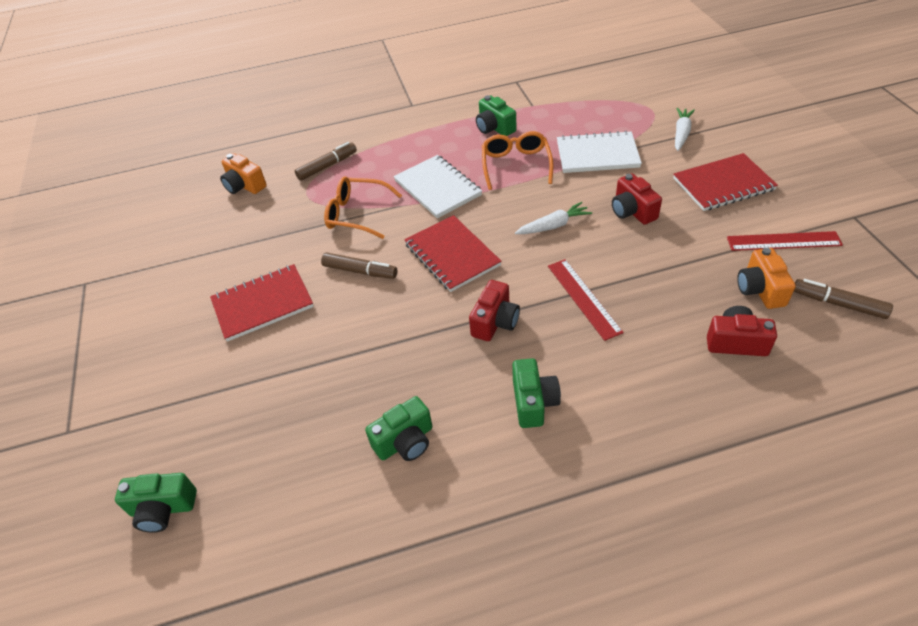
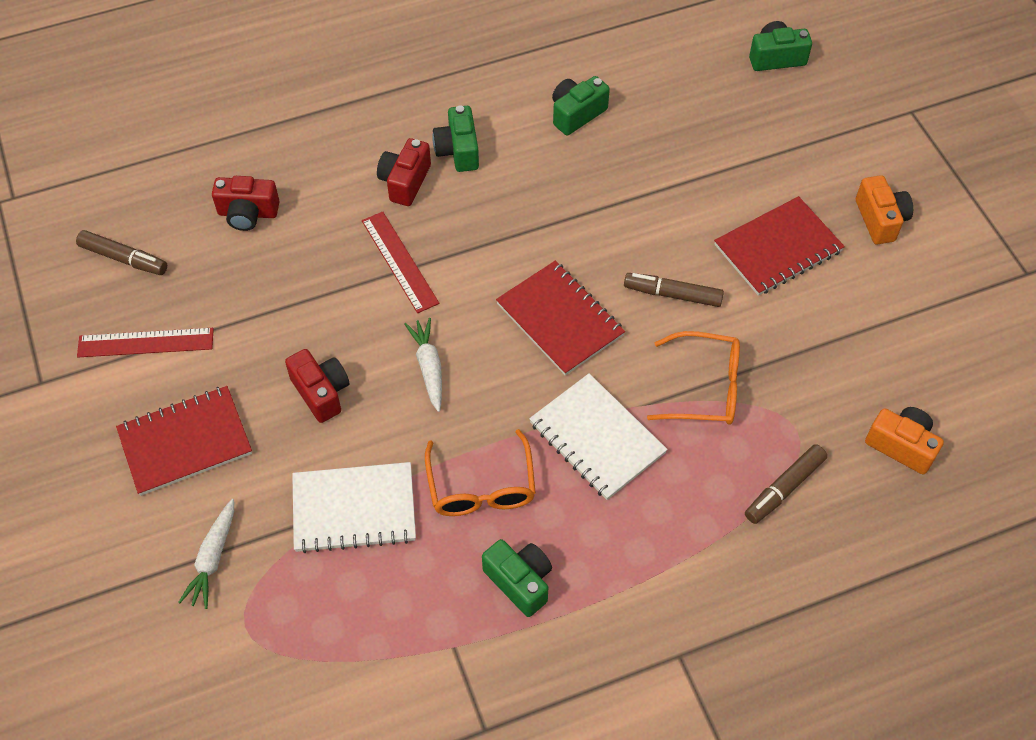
camera: 170 degrees right, 10 degrees up
(495, 322) = (500, 231): red camera -> red camera (405, 182)
(553, 225) = (429, 367): white carrot -> white carrot turned 105 degrees clockwise
(760, 289) = (200, 275): orange camera -> orange camera (880, 220)

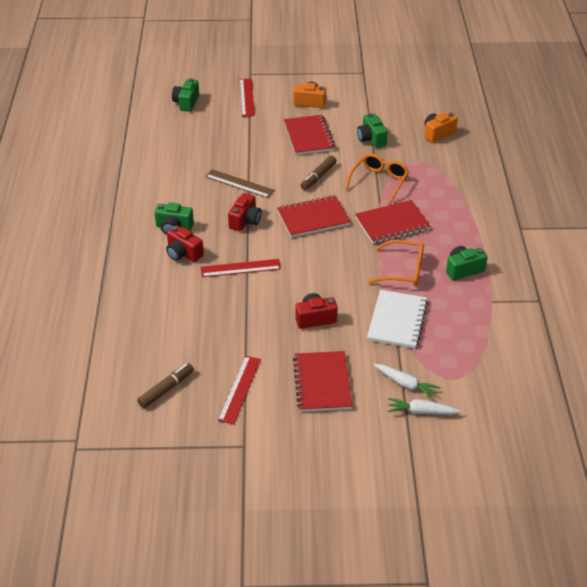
camera: 70 degrees left, 15 degrees down
(248, 213) = (165, 324): red camera -> red camera (245, 221)
(429, 367) = (319, 273): white carrot -> white carrot (421, 412)
(576, 114) = (177, 178): green camera -> green camera (371, 139)
(597, 438) = (392, 224): white notebook -> red notebook
(601, 194) = (239, 183): none -> brown ruler
(784, 488) = (445, 173): brown marker -> none
(839, 129) = (246, 97): none -> red ruler

